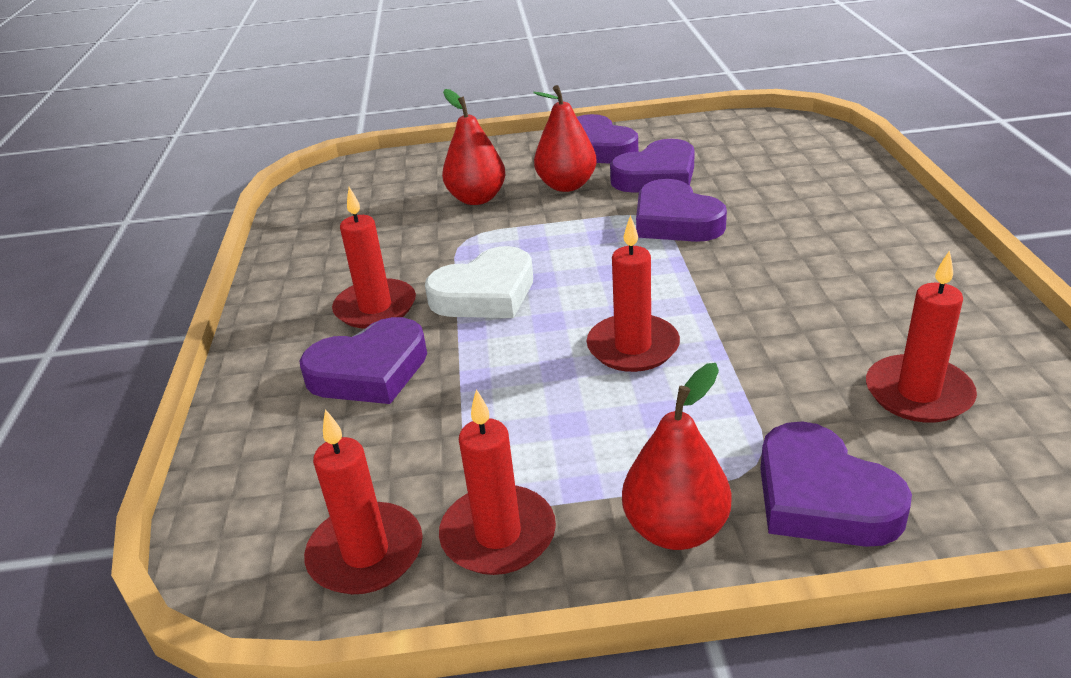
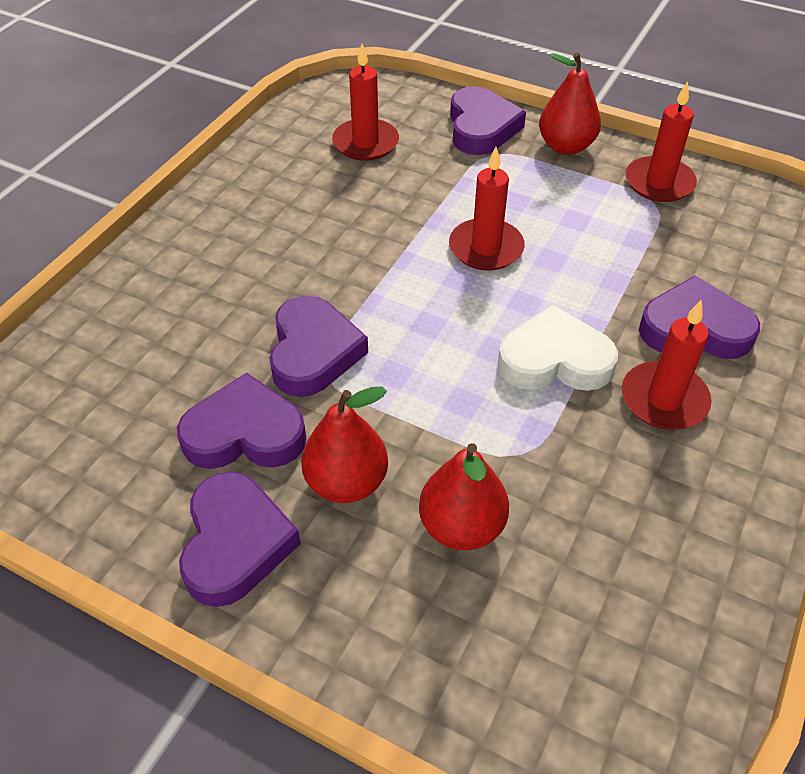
camera: 150 degrees left, 15 degrees up
(366, 553) = (738, 206): red candle -> none

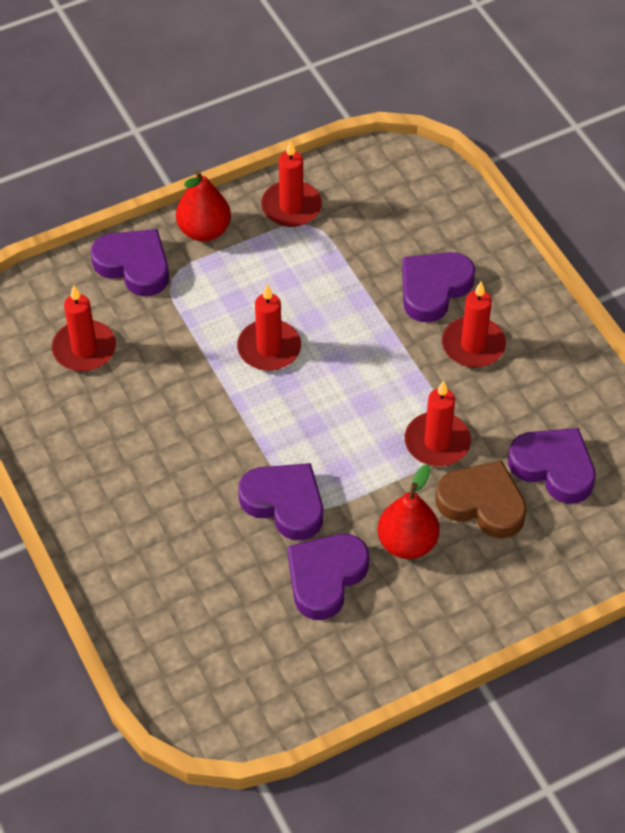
camera: 55 degrees left, 5 degrees up
(235, 543) = (408, 623): purple heart -> purple heart (553, 468)
(461, 526) = (482, 503): red pear -> brown heart
(505, 437) = (437, 442): none -> red candle
(554, 360) = (399, 377): white heart -> none

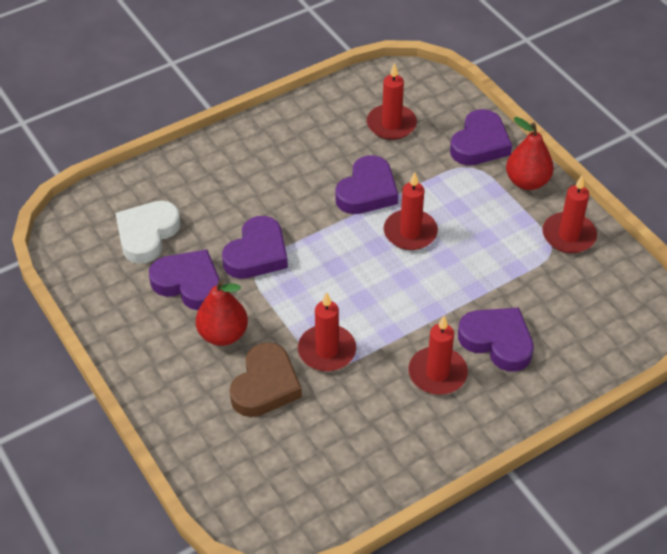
camera: 85 degrees right, 5 degrees down
(238, 624) = (147, 234): none -> white heart
(553, 468) = (307, 438): purple heart -> purple heart (367, 191)

